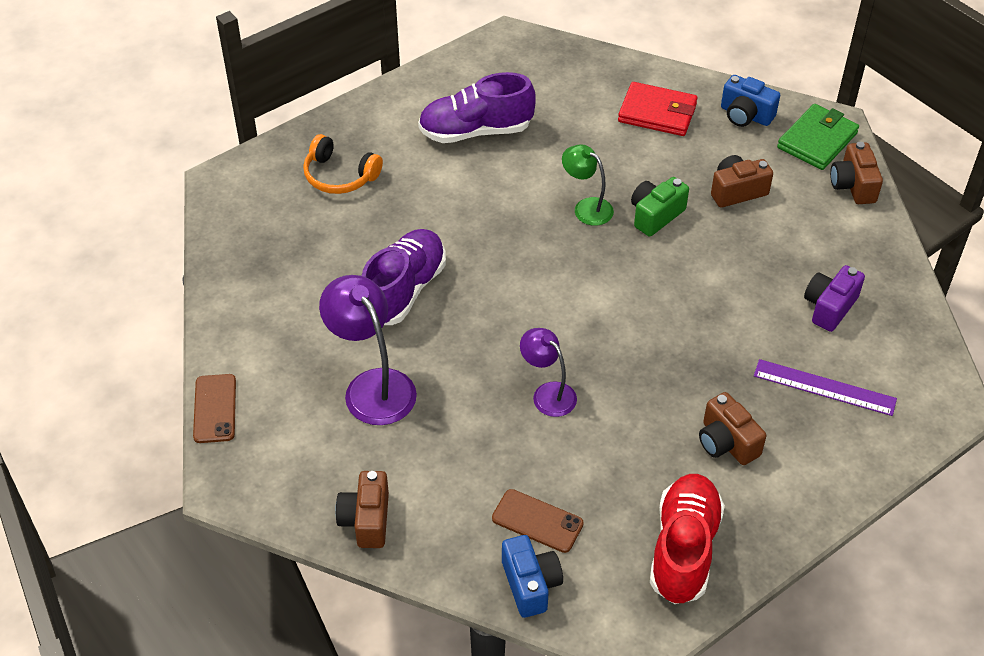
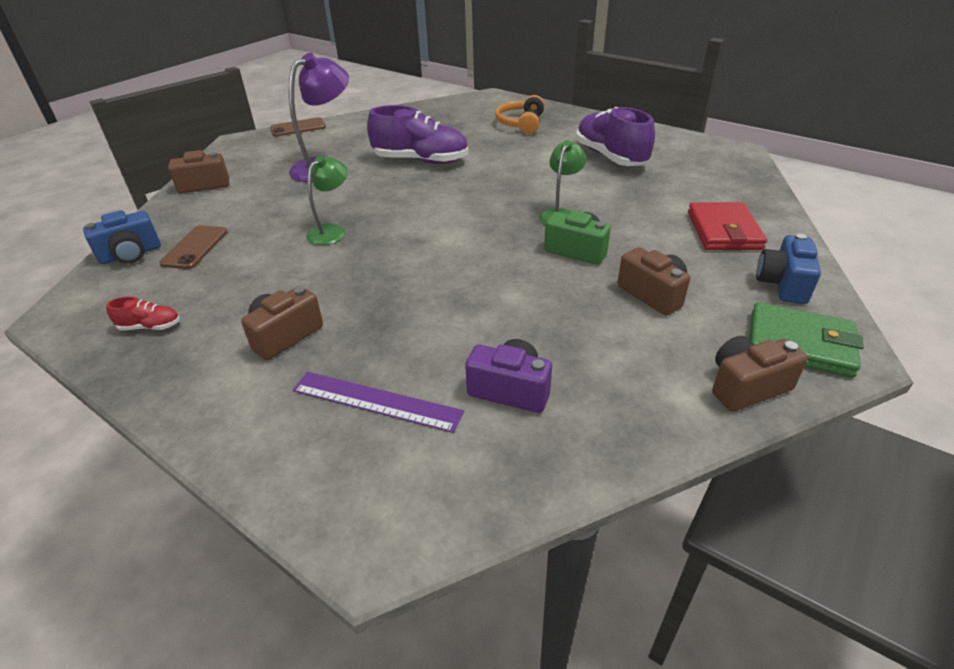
camera: 75 degrees right, 10 degrees down
(548, 393) = (332, 231): purple lamp -> green lamp
(683, 549) = (150, 327): red shoe -> red shoe, size x0.44
(824, 387) = (376, 401): purple ruler -> purple ruler turned 75 degrees counterclockwise

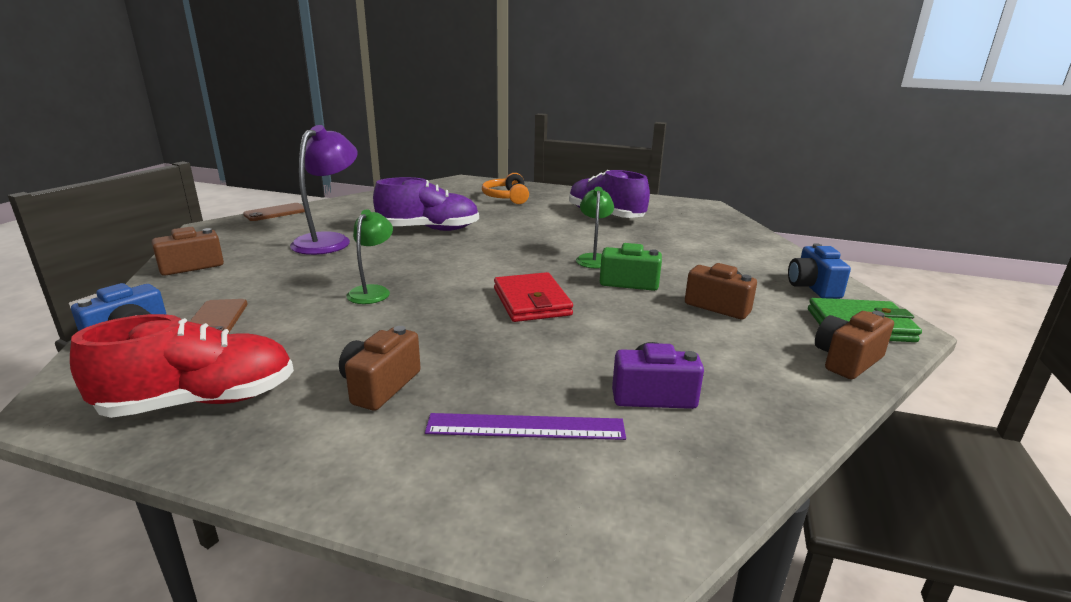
camera: 20 degrees left, 15 degrees down
(150, 327) = (201, 401): red shoe -> red shoe, size x2.28
(723, 231) = (738, 257): red wallet -> red wallet (531, 302)

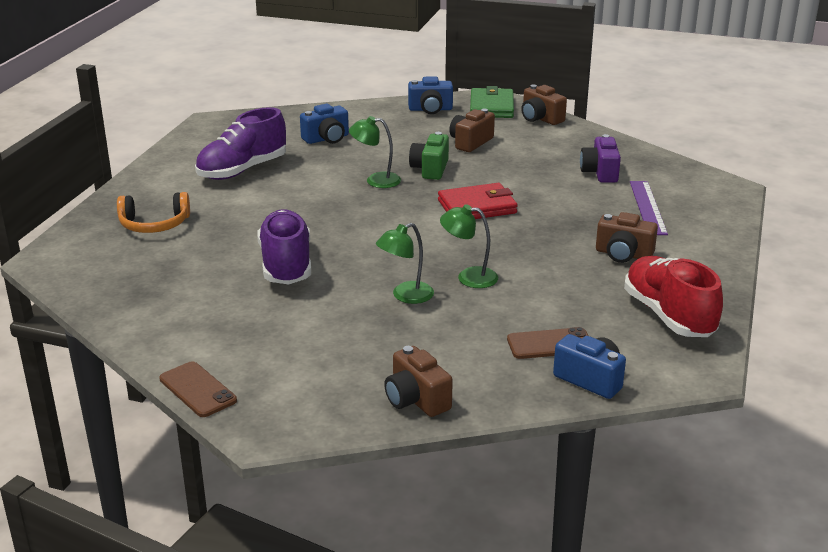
camera: 90 degrees left, 5 degrees up
(329, 241) = (325, 324): purple lamp -> none
(353, 266) = (405, 296): none -> green lamp
(689, 241) = (327, 139): none -> blue camera

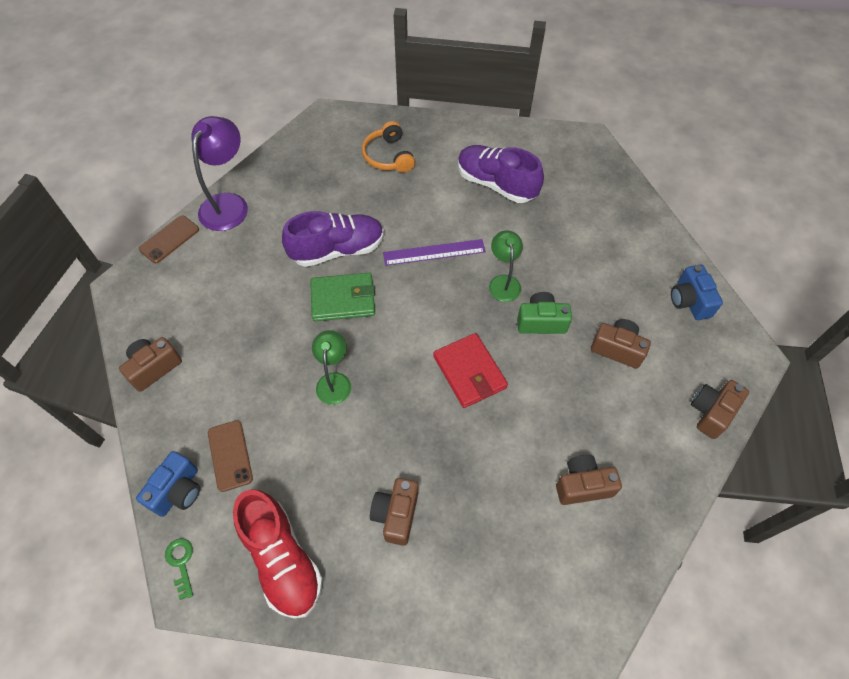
camera: 80 degrees right, 30 degrees up
(159, 339) = (228, 204): none -> purple lamp
(327, 139) = (581, 228): blue camera -> none
(405, 296) = (298, 338): green lamp -> none
(491, 107) = (723, 358): green wallet -> green wallet (343, 299)
(600, 172) = (582, 485): purple camera -> brown camera
(647, 207) = (507, 539): purple ruler -> purple ruler (434, 252)
(668, 315) = (282, 559): red shoe -> red shoe turned 90 degrees clockwise
(675, 377) = (181, 563): none -> green key

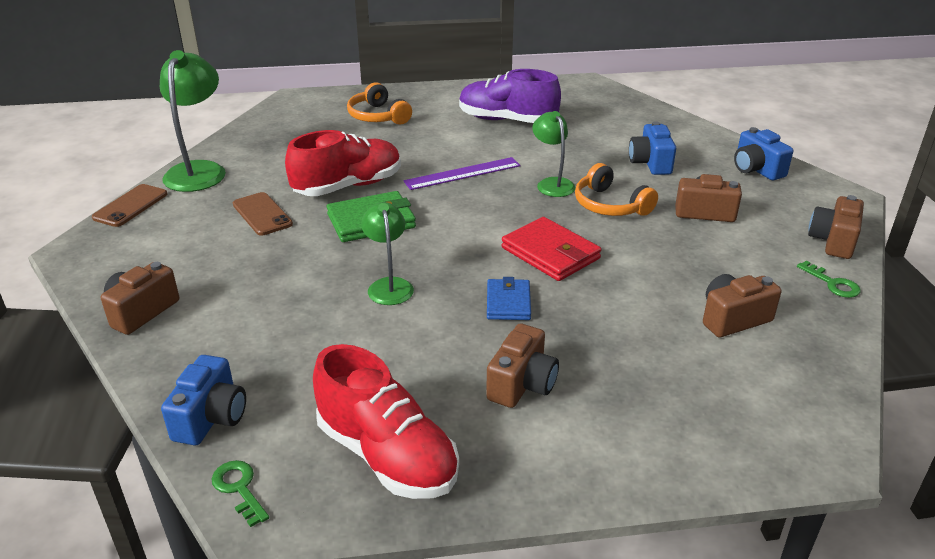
camera: 15 degrees left, 25 degrees down
(228, 204) = (199, 170): purple lamp -> green lamp
(230, 455) = (275, 371): brown phone -> brown phone (262, 214)
(337, 250) = (348, 186): purple shoe -> red shoe
(396, 514) = (522, 384): brown camera -> brown camera turned 150 degrees counterclockwise
(416, 423) = (508, 303): none -> blue wallet
(541, 322) = (610, 205): green camera -> orange headphones
(598, 272) = (650, 163): none -> blue camera
(684, 464) = (832, 283): none -> green key

